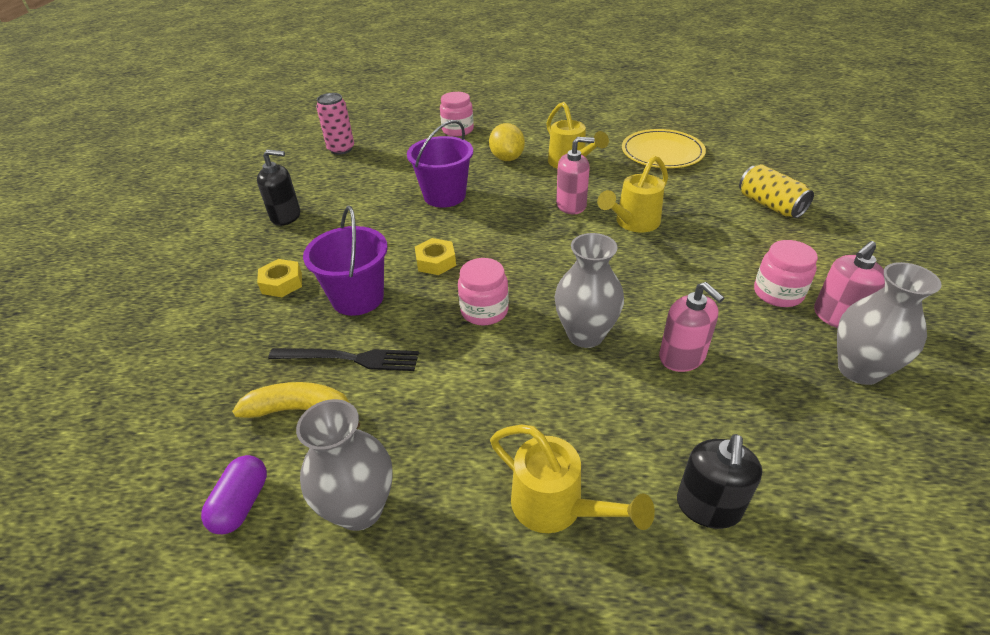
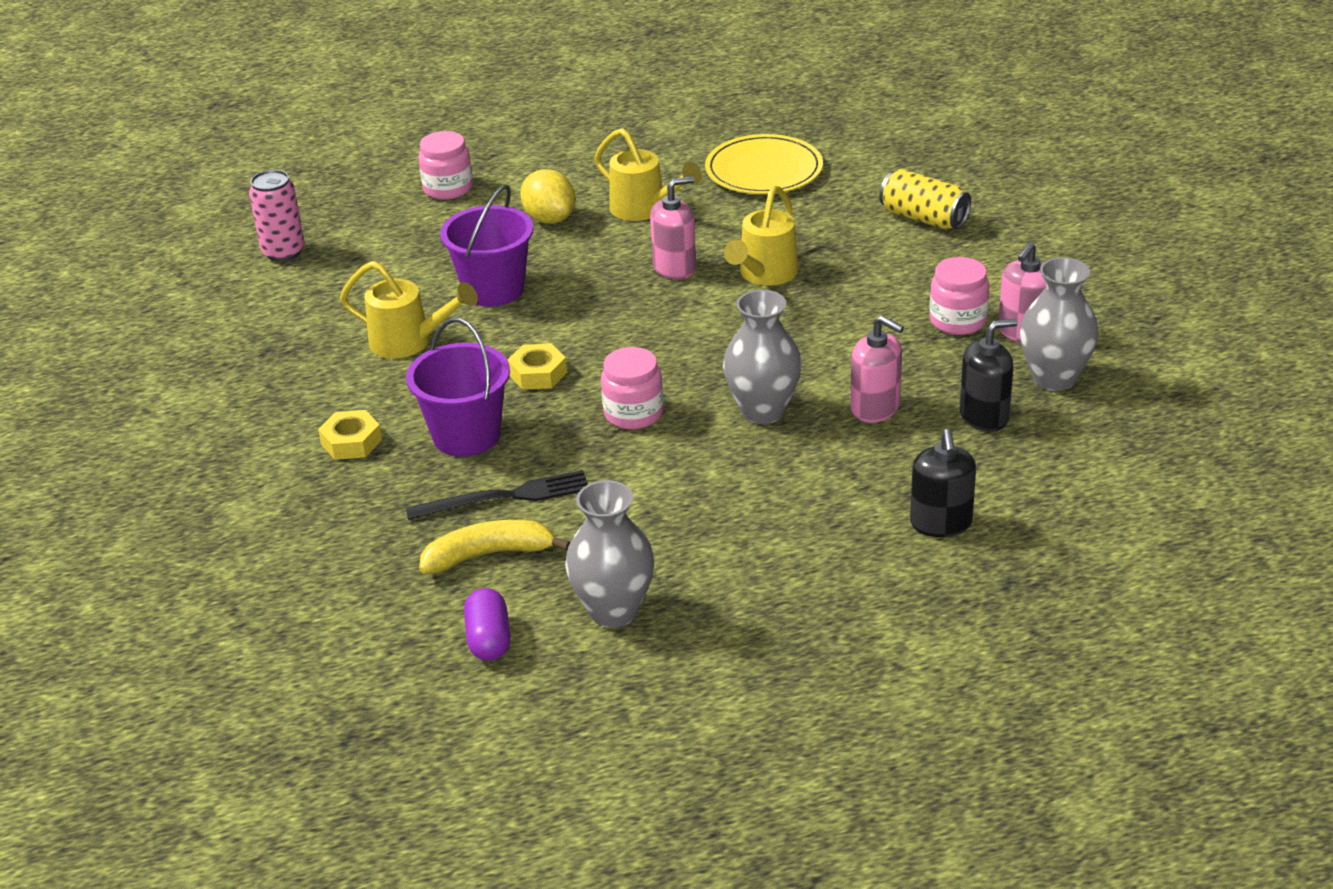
camera: 20 degrees left, 5 degrees down
(286, 216) = (282, 363): black soap dispenser -> black soap dispenser (984, 416)
(556, 507) = (803, 559): yellow watering can -> yellow watering can (409, 342)

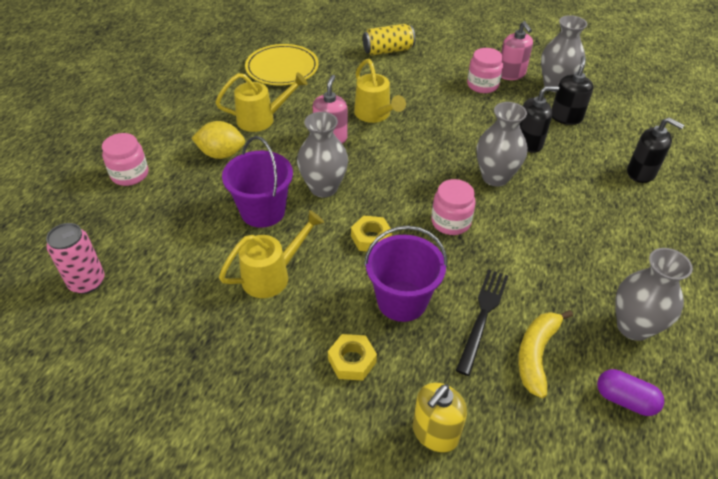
camera: 55 degrees left, 10 degrees up
(316, 530) = (435, 433): none -> yellow soap dispenser
(580, 306) = (323, 188): none -> grey vase
(875, 408) = (528, 143): pink soap dispenser -> black soap dispenser

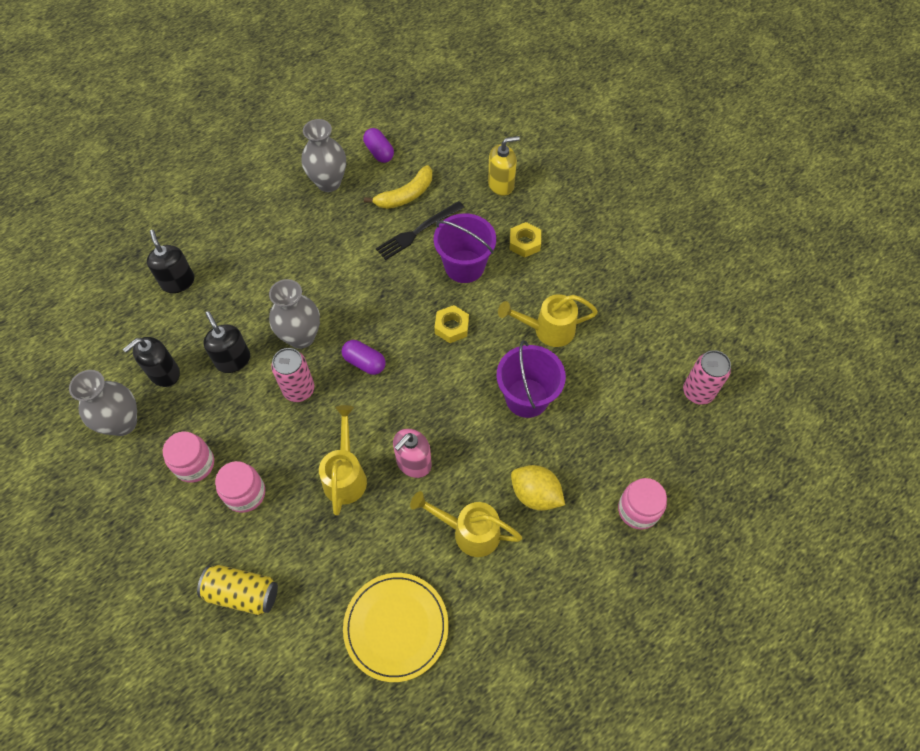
camera: 150 degrees left, 15 degrees up
(323, 188) = (459, 399): grey vase -> none
(425, 181) = (364, 362): none -> purple capsule
(450, 222) = (377, 311): pink jar -> pink jar (245, 493)
(458, 145) = (299, 390): none -> pink can
(511, 74) = (146, 466): pink soap dispenser -> none
(528, 143) = (233, 360): black soap dispenser -> black soap dispenser turned 45 degrees clockwise

